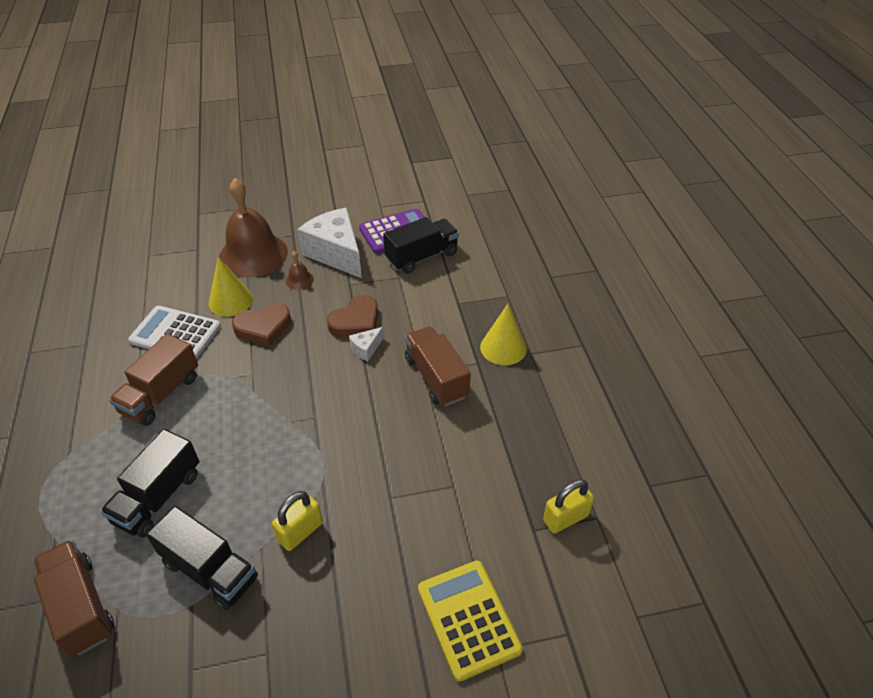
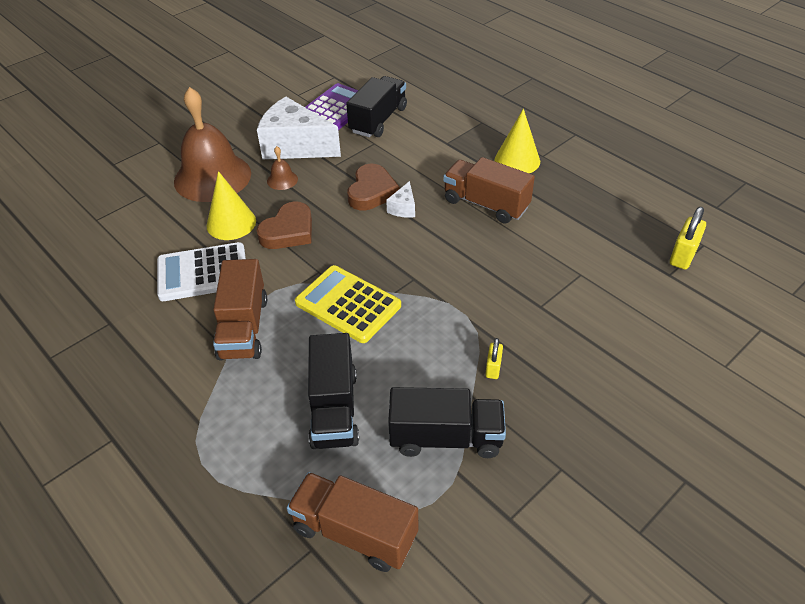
camera: 30 degrees left, 0 degrees up
(300, 532) = (493, 368): yellow padlock -> yellow padlock, size x0.60
(468, 619) = (685, 357): yellow calculator -> yellow calculator (348, 304)

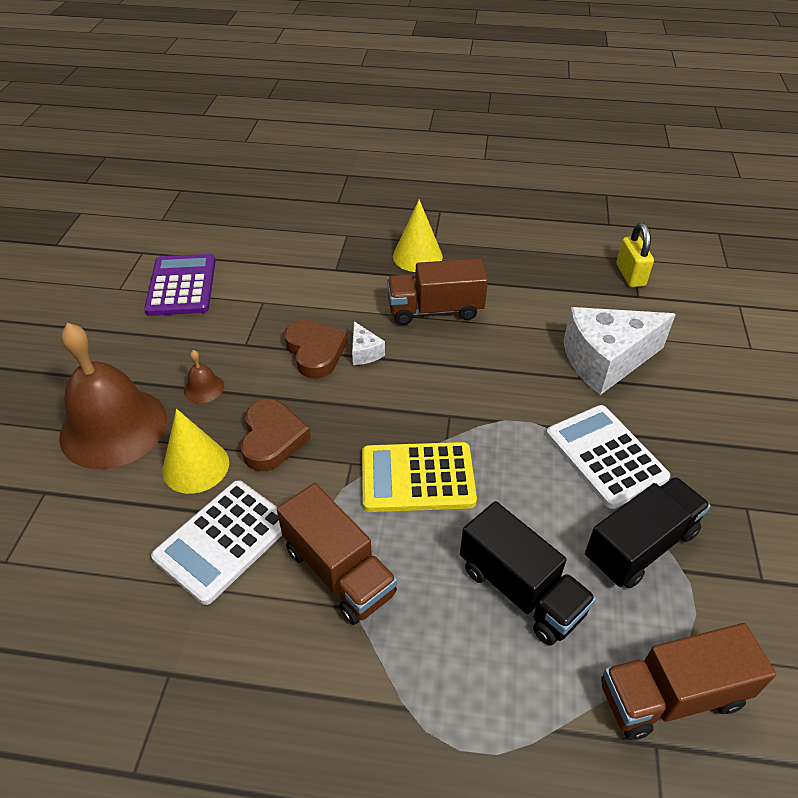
camera: 40 degrees left, 0 degrees up
(295, 146) = (178, 345): white cheese -> white cheese (605, 361)
(378, 120) = (242, 277): black truck -> none
(493, 368) = (605, 456): yellow padlock -> white calculator

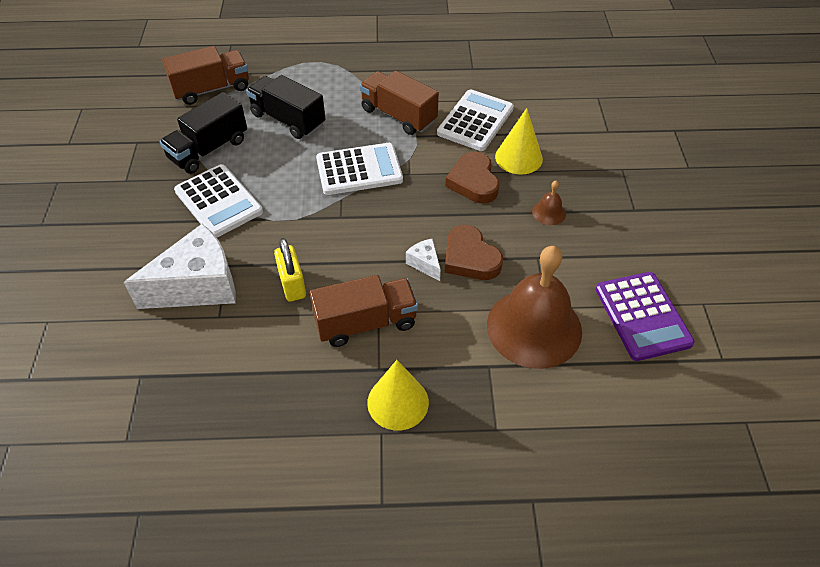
camera: 170 degrees right, 5 degrees up
(113, 427) = (596, 175): brown bell -> brown bell (534, 327)
(417, 478) = (359, 170): yellow calculator -> white calculator
(630, 275) = (139, 409): yellow padlock -> yellow padlock (292, 284)

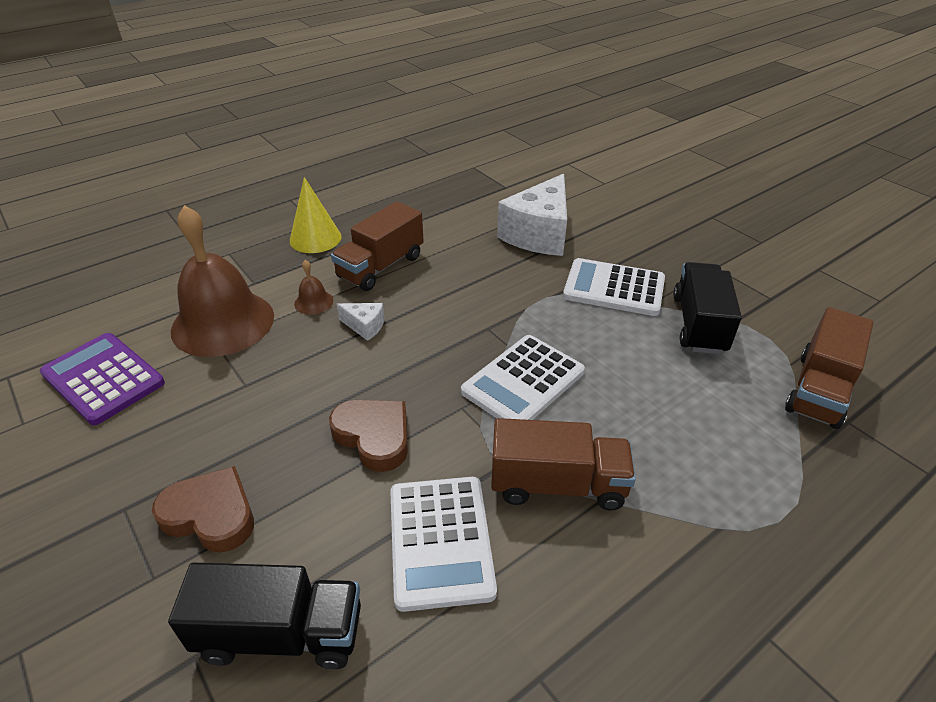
camera: 145 degrees right, 10 degrees down
(288, 120) = (678, 399): black truck -> black truck (281, 633)
(292, 284) = (468, 264): yellow padlock -> none
(470, 258) = (321, 351): brown heart -> brown heart (211, 514)
(518, 157) = (333, 507): yellow cone -> none
(549, 212) = (251, 443): brown bell -> brown bell (313, 302)

